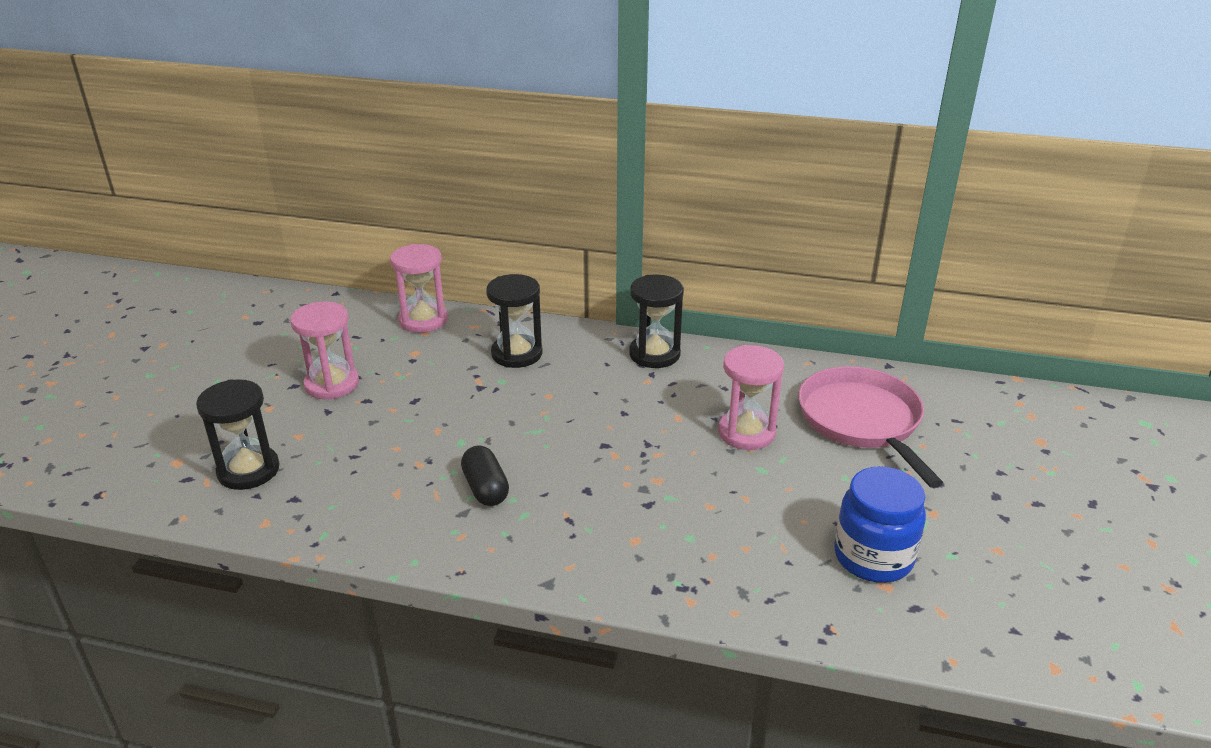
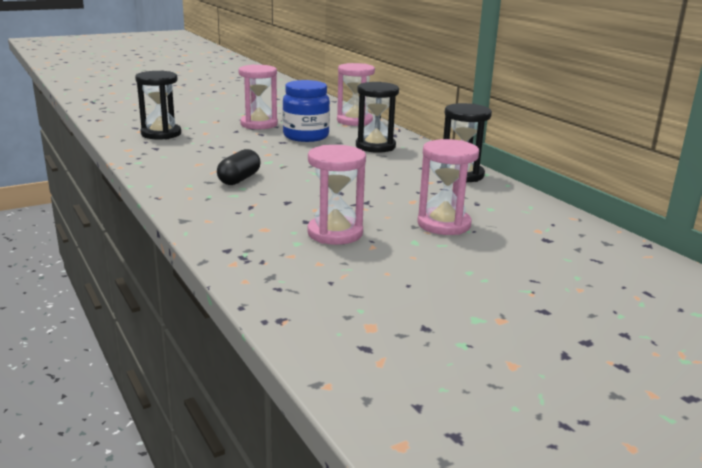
camera: 45 degrees right, 10 degrees down
(695, 503) = (335, 233): none -> pink hourglass
(861, 420) = (552, 256): pink pan -> none
(873, 557) = (395, 311): blue jar -> blue jar (306, 136)

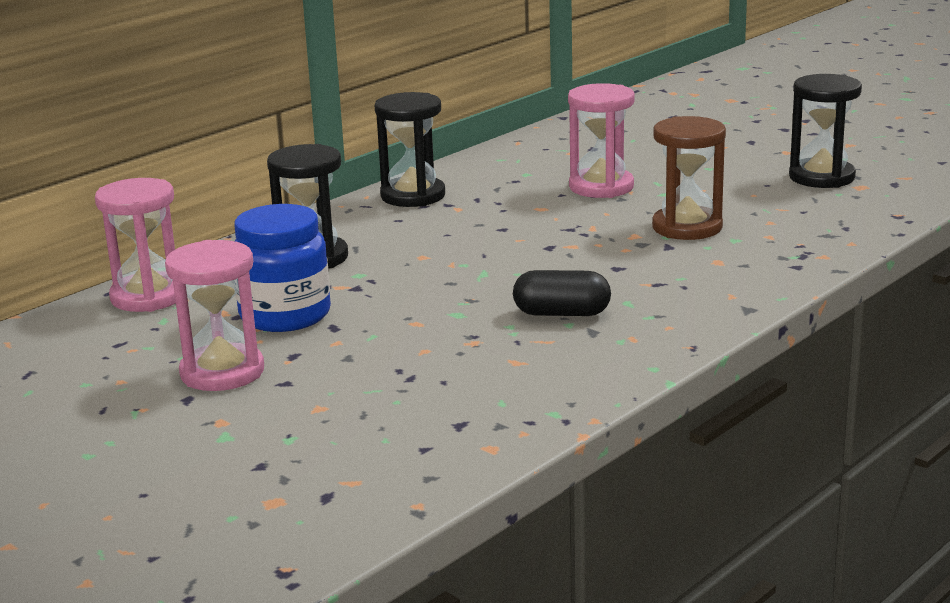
camera: 105 degrees left, 0 degrees up
(161, 134) = (361, 448): black hourglass -> black hourglass (821, 177)
(335, 233) = (687, 227): pink hourglass -> brown hourglass

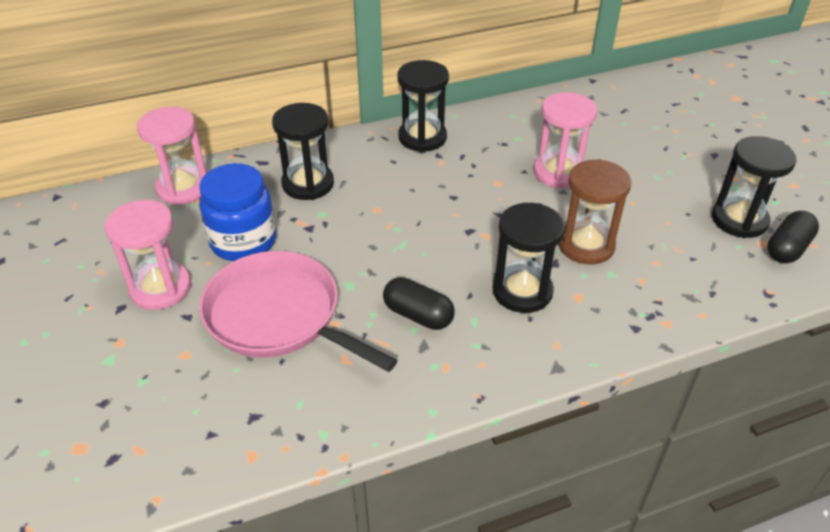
camera: 25 degrees right, 20 degrees up
(399, 354) = (278, 316): none -> pink pan
(655, 271) = (522, 291): none -> black hourglass
(886, 184) = (787, 248): none -> black capsule

